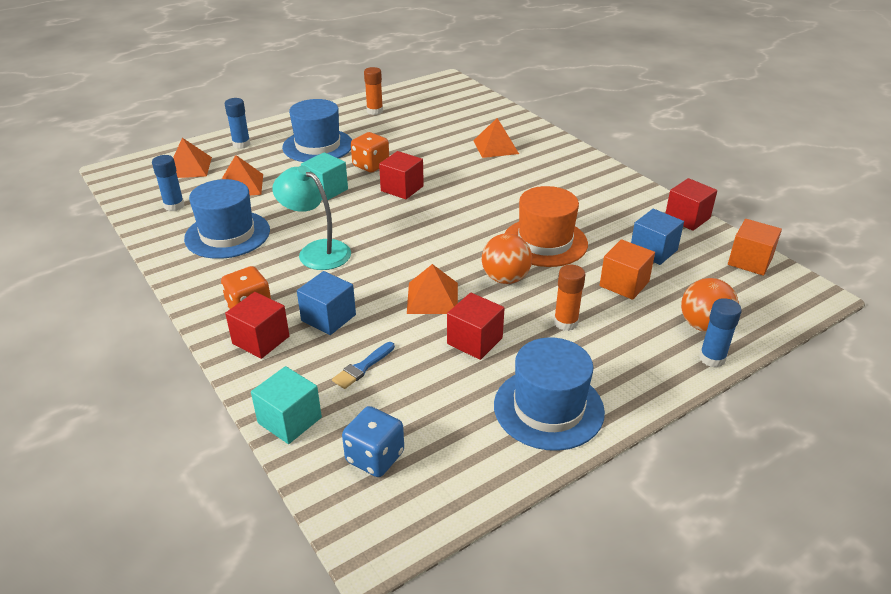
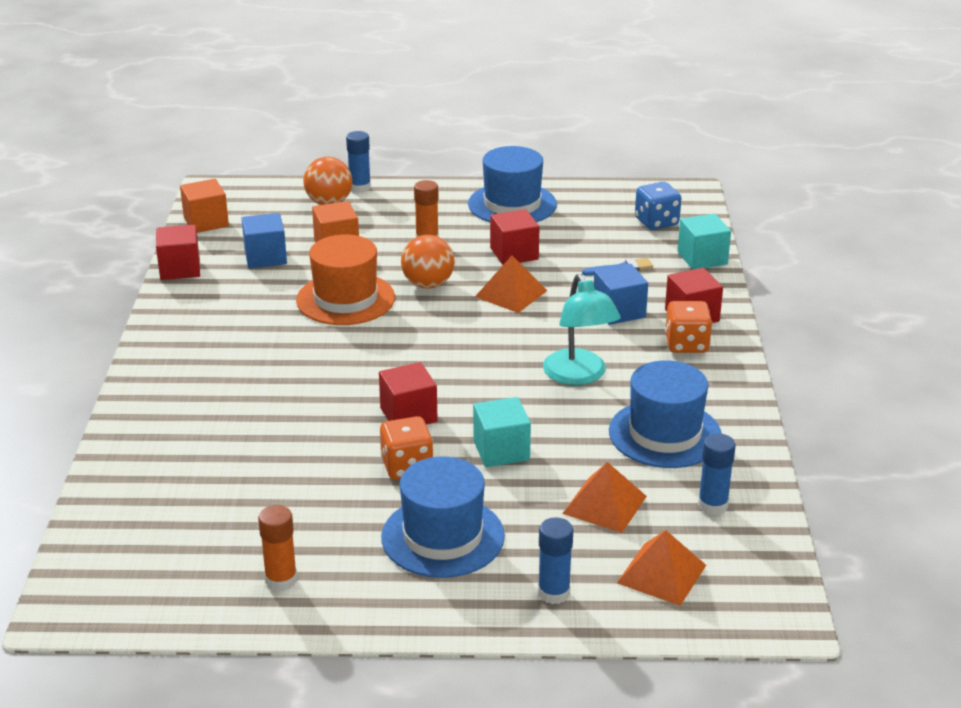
camera: 145 degrees left, 5 degrees down
(495, 147) = (215, 429): orange pyramid -> none

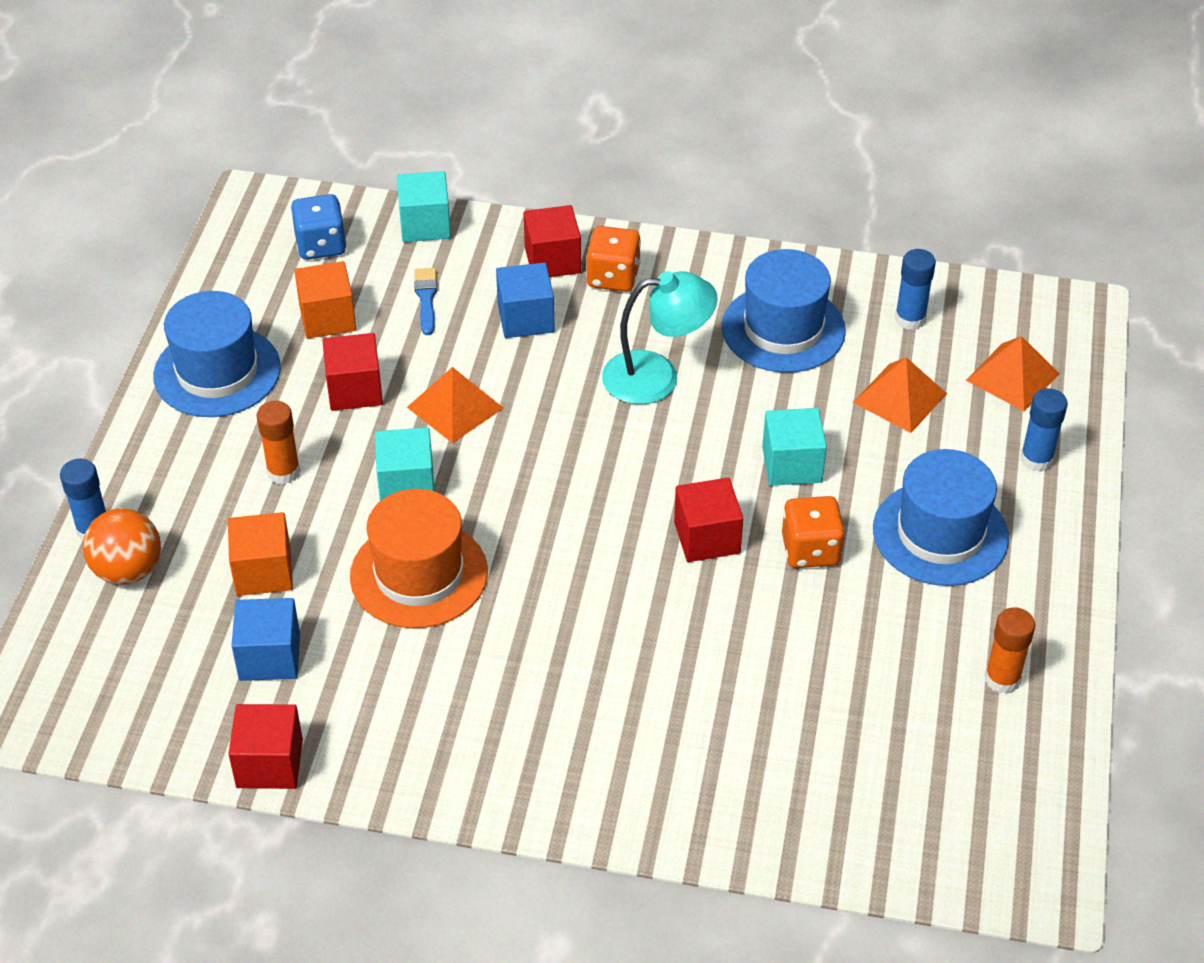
camera: 80 degrees left, 15 degrees up
(206, 222) = (129, 727): orange cube -> orange cube (327, 318)
(428, 284) = (406, 485): orange ball -> turquoise cube

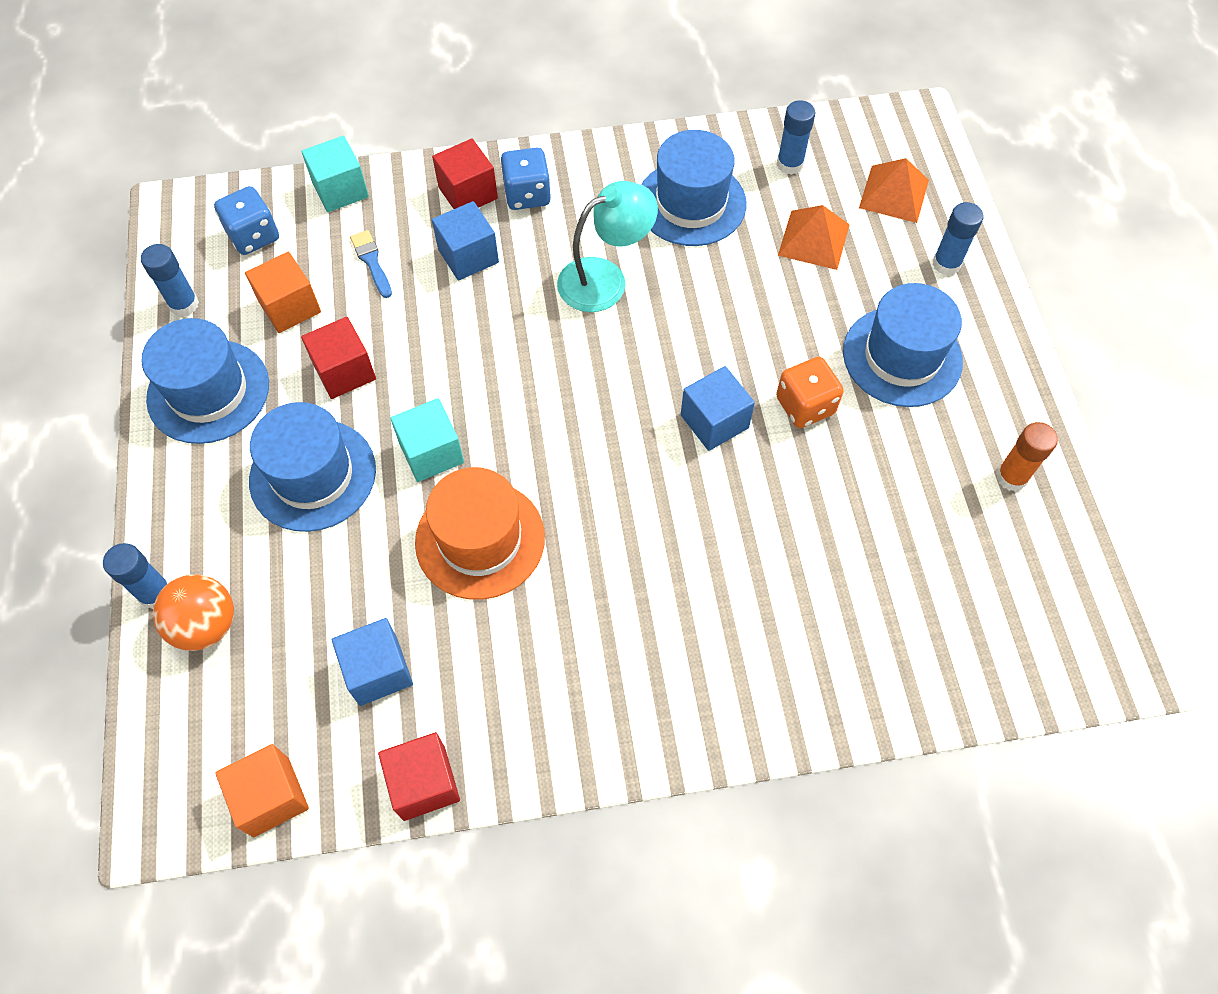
camera: 20 degrees left, 15 degrees up
(227, 289) = (184, 304): none -> blue glue stick
(263, 572) = (336, 584): orange cube -> orange cube (271, 797)
(283, 472) = (313, 475): orange glue stick -> blue hat
(455, 407) = (442, 362): orange pyramid -> none
(613, 277) = (527, 195): orange dice -> blue dice
(707, 537) = (714, 421): red cube -> blue cube
(792, 464) = (754, 329): turquoise cube -> none

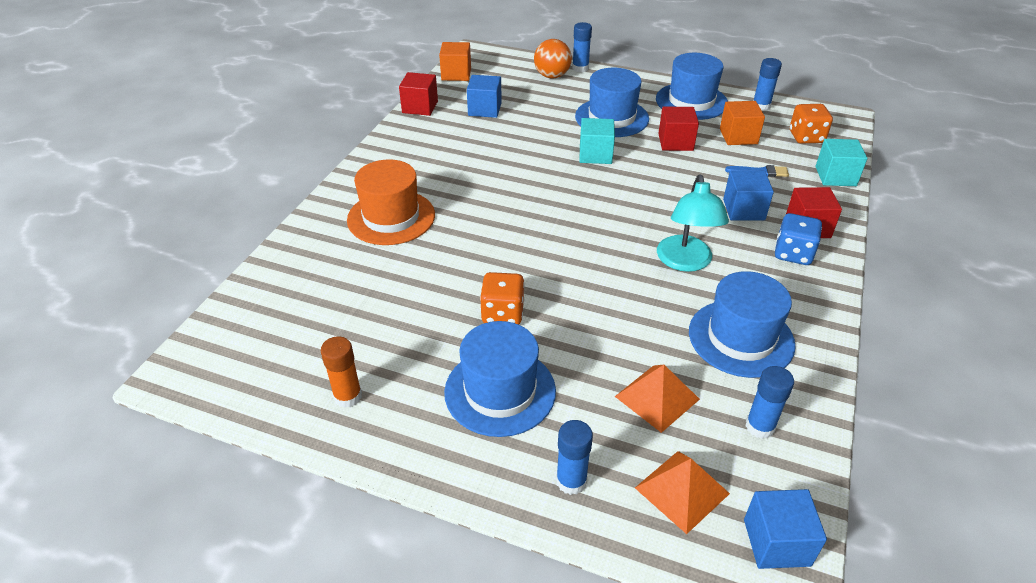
camera: 120 degrees right, 20 degrees down
(253, 236) = (806, 137): blue dice -> orange dice
(480, 539) = (526, 154): orange hat -> orange hat (391, 217)
(714, 421) = (527, 265): blue cube -> blue cube (776, 542)

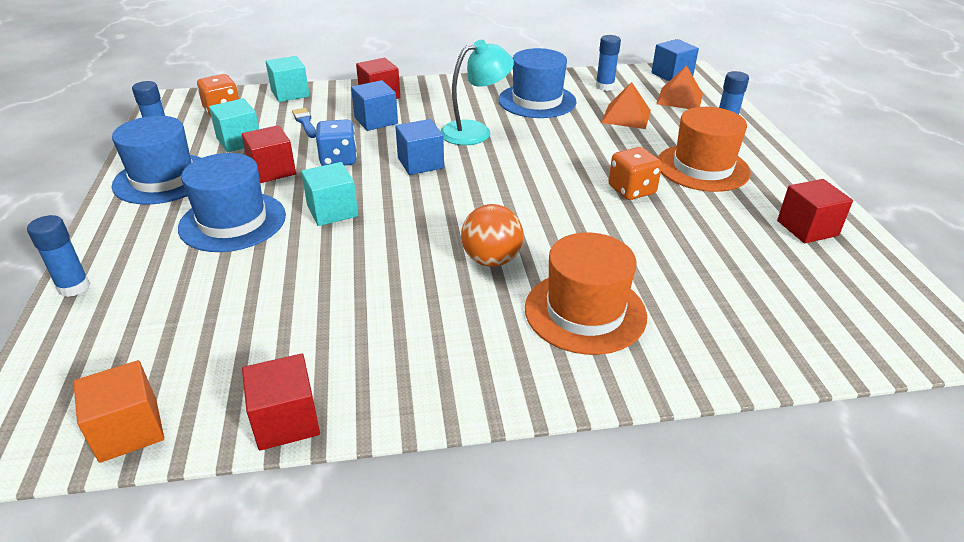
camera: 120 degrees left, 5 degrees down
(348, 396) = (807, 228): orange glue stick -> red cube
(484, 109) = (259, 338): blue cube -> blue cube (420, 163)
(500, 391) = (702, 168): blue hat -> orange hat
(552, 76) = (111, 307): orange ball -> orange ball (491, 260)
(738, 136) = (239, 141): orange cube -> turquoise cube
(793, 254) = (421, 96): blue dice -> blue dice (338, 159)

